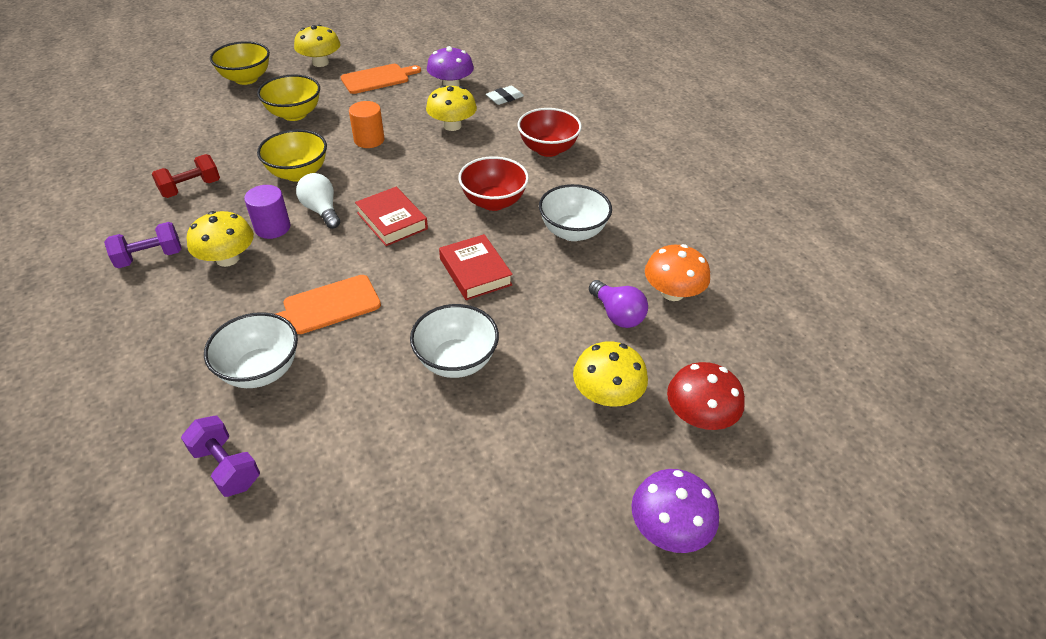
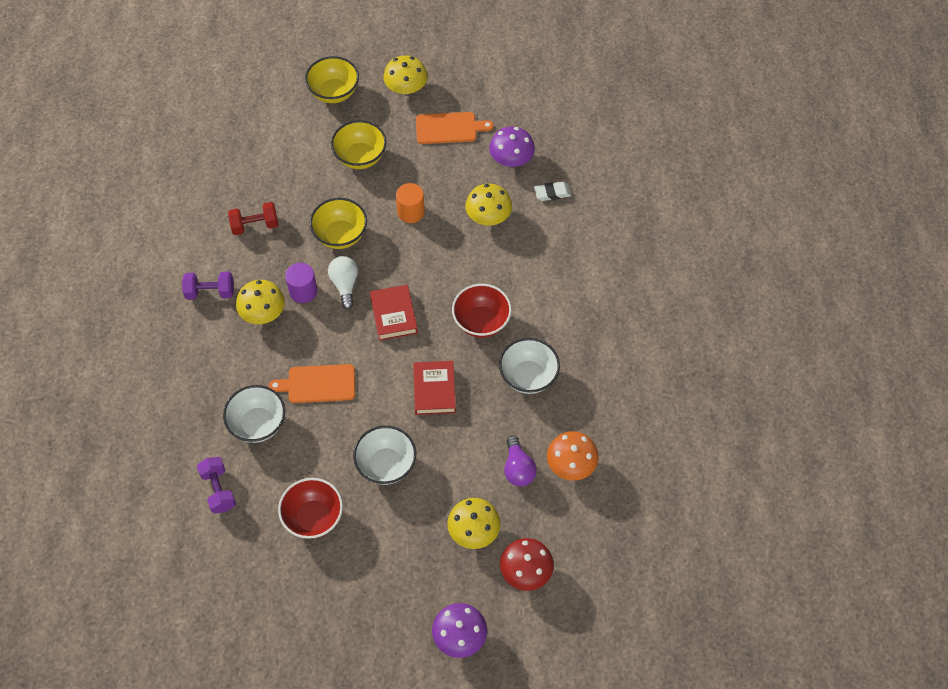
camera: 25 degrees right, 15 degrees up
(548, 149) = (557, 275): red bowl -> red bowl (313, 517)

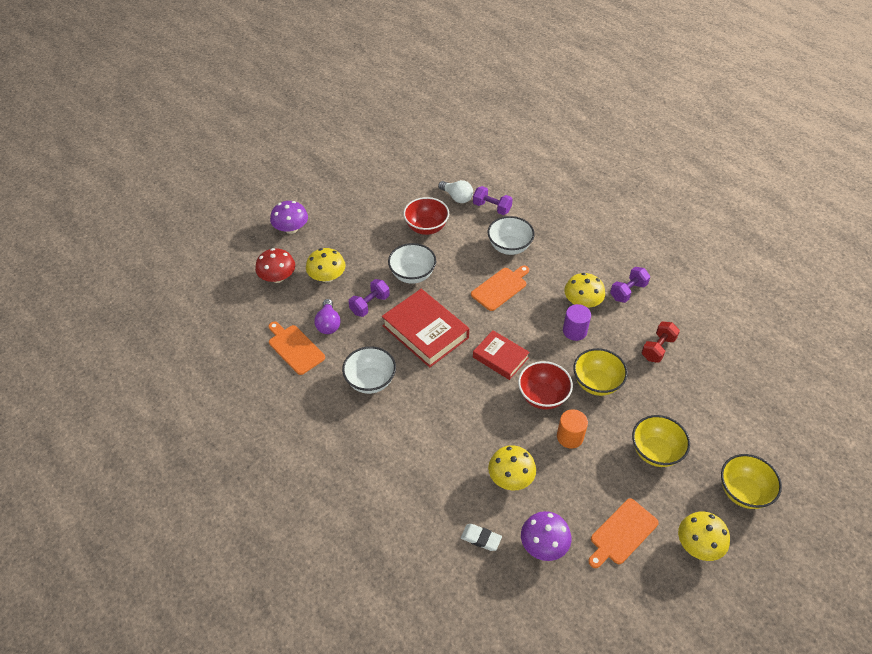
camera: 140 degrees right, 10 degrees down
(345, 285) = (553, 353): white light bulb -> white light bulb (457, 197)
(434, 390) = (425, 331): red book -> red book, size x1.61
(459, 461) = (370, 304): none -> purple dumbbell
(481, 322) = (437, 394): red bowl -> red bowl (542, 396)
(518, 468) = (328, 324): purple light bulb -> purple light bulb turned 135 degrees counterclockwise
(552, 193) = (481, 538): white eraser -> white eraser turned 75 degrees clockwise
(571, 464) = (295, 348): orange mushroom -> orange cutting board

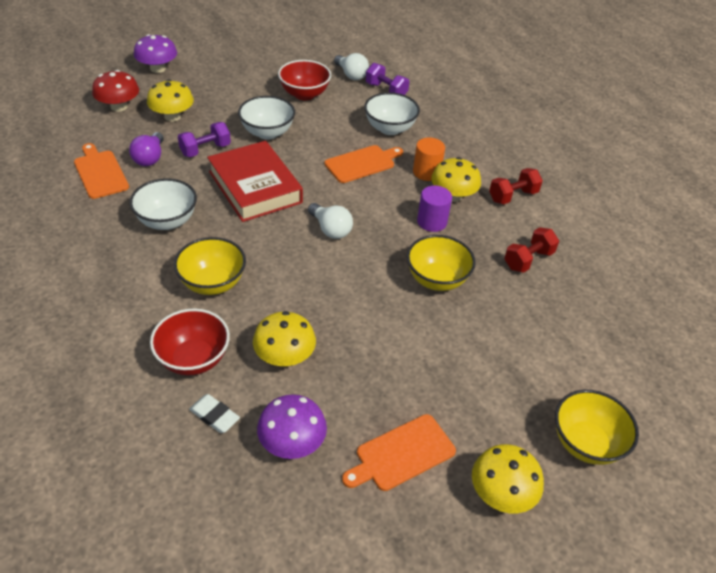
camera: 10 degrees right, 5 degrees down
(500, 357) = (330, 229): red book -> white light bulb
(542, 396) = (364, 279): red bowl -> red bowl (193, 359)
(570, 437) = (379, 329): orange cylinder -> orange cylinder (426, 172)
(628, 291) = (513, 196): purple dumbbell -> red dumbbell
(655, 452) = (483, 370): yellow bowl -> yellow bowl (212, 283)

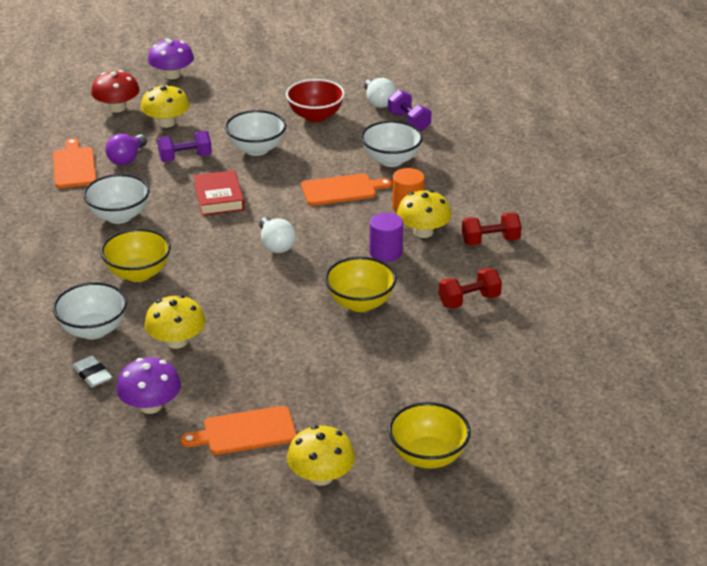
camera: 20 degrees right, 10 degrees down
(193, 359) = (93, 330): red bowl -> white bowl
(255, 187) = (219, 197): red book -> red book, size x0.62

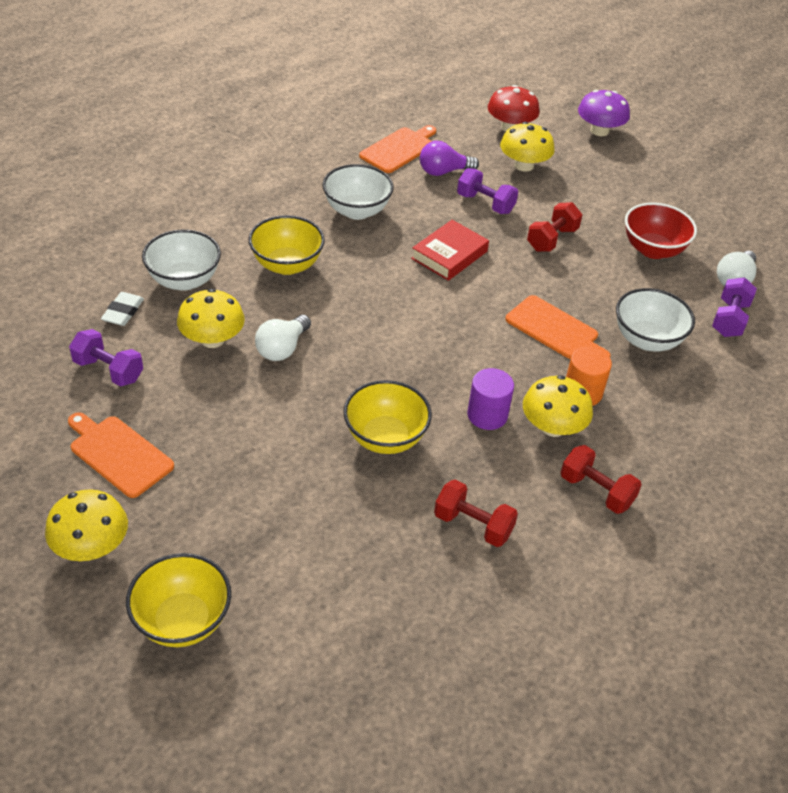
camera: 50 degrees right, 10 degrees up
(150, 405) = (109, 370): purple mushroom -> purple dumbbell
(256, 149) = (552, 239): white bowl -> red dumbbell
(276, 245) = (417, 329): white light bulb -> white light bulb (282, 348)

